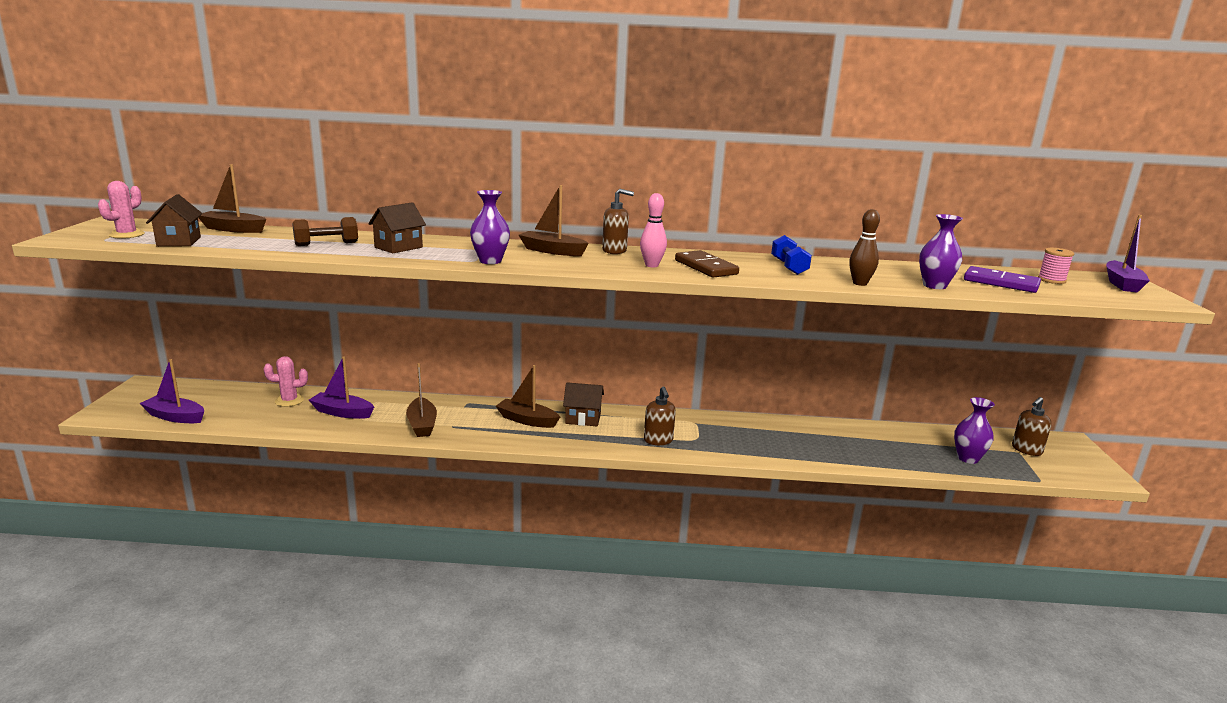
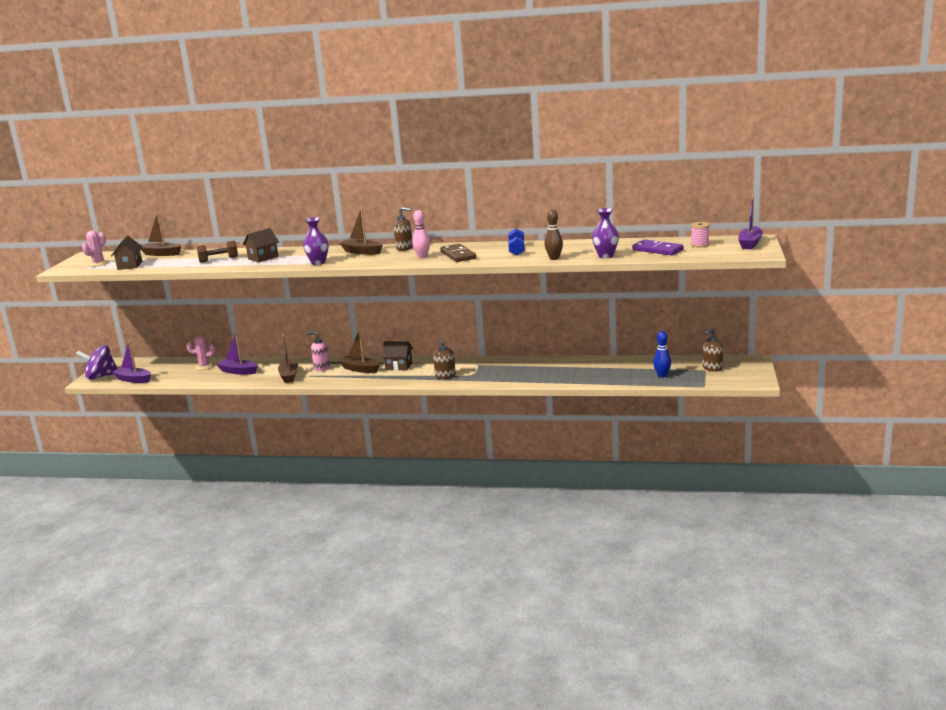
camera: 10 degrees right, 0 degrees up
(123, 408) = (101, 376): none -> purple spinning top
(469, 414) = (321, 368): none -> pink soap dispenser
(968, 458) = (662, 375): purple vase -> blue bowling pin

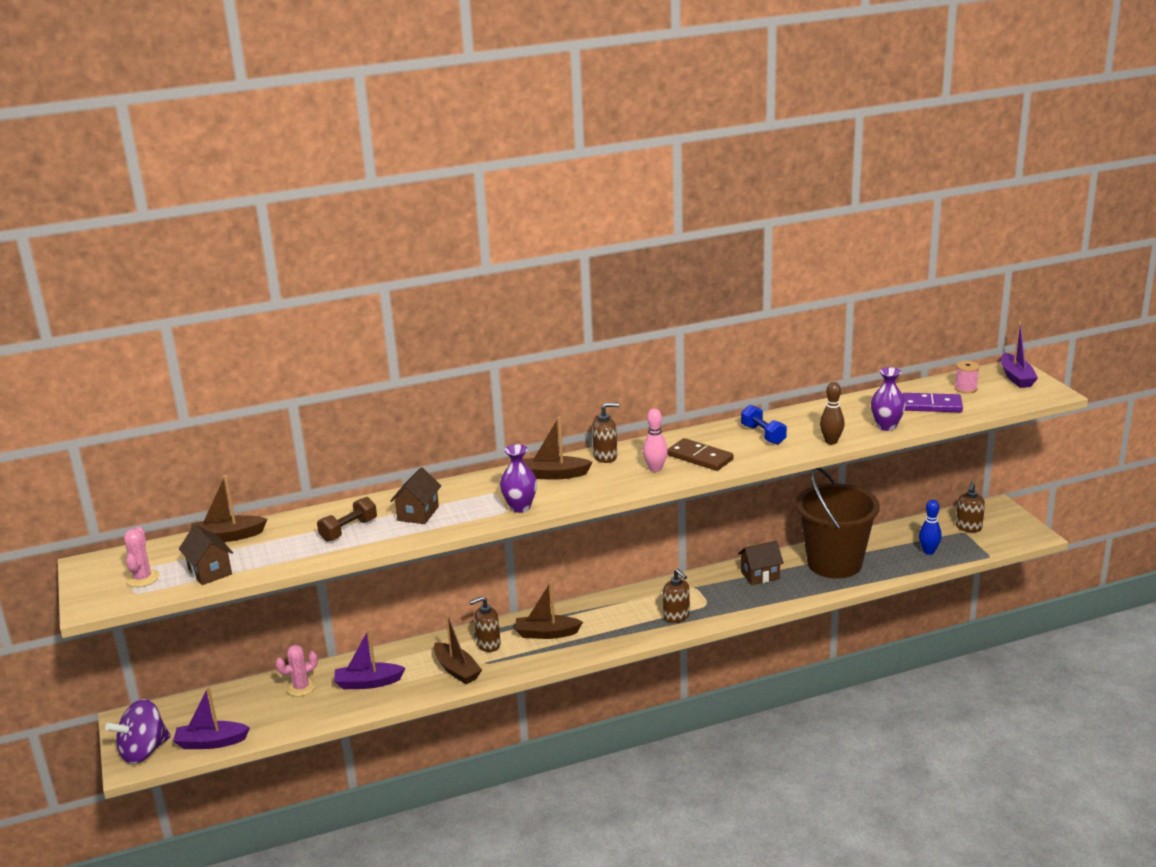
camera: 30 degrees left, 5 degrees up
(321, 368) = (488, 645): pink soap dispenser -> brown soap dispenser
(399, 366) = (594, 615): brown house -> brown house (760, 575)
(585, 369) = (834, 563): none -> brown bucket

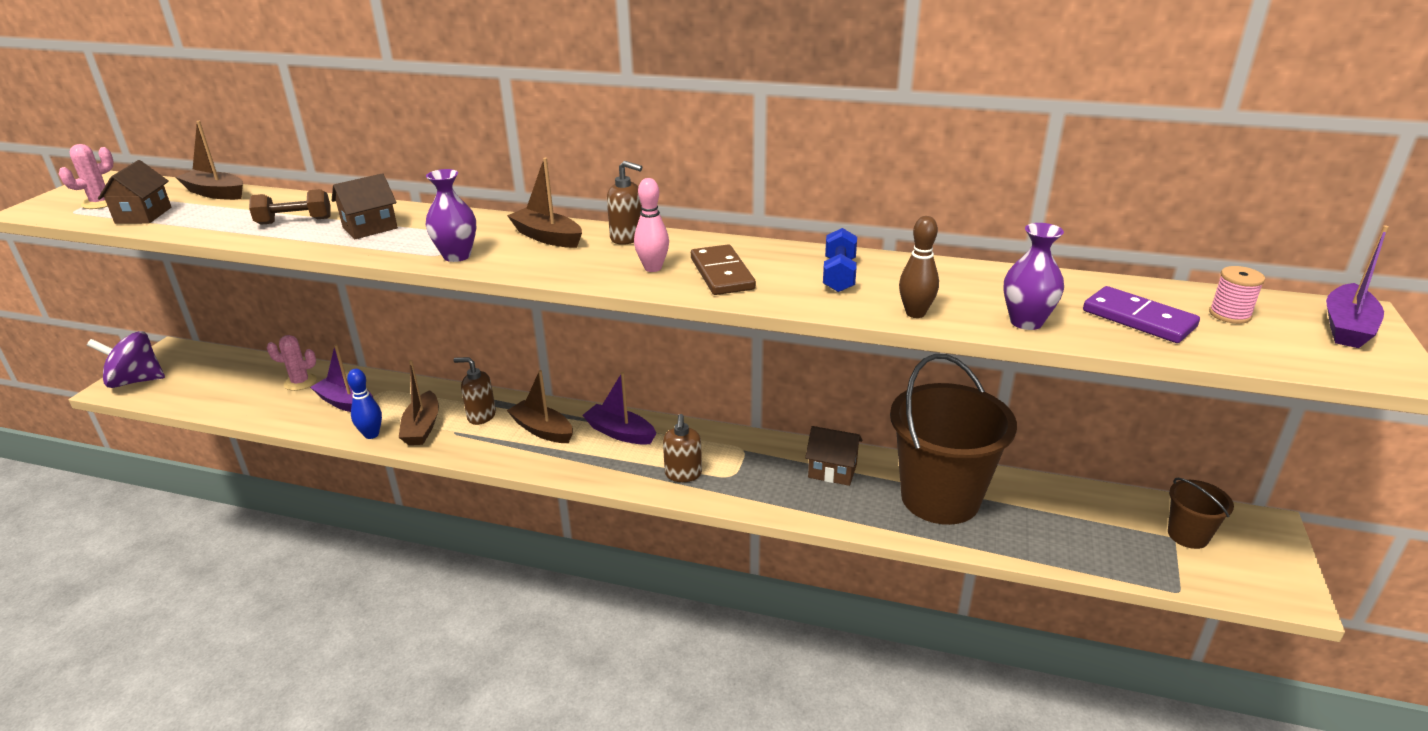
camera: 35 degrees right, 5 degrees up
(211, 742) = (179, 397): purple boat -> purple boat (620, 433)
(928, 551) = (1089, 541): blue bowling pin -> blue bowling pin (371, 434)
(968, 527) = (1188, 535): brown soap dispenser -> brown bucket

